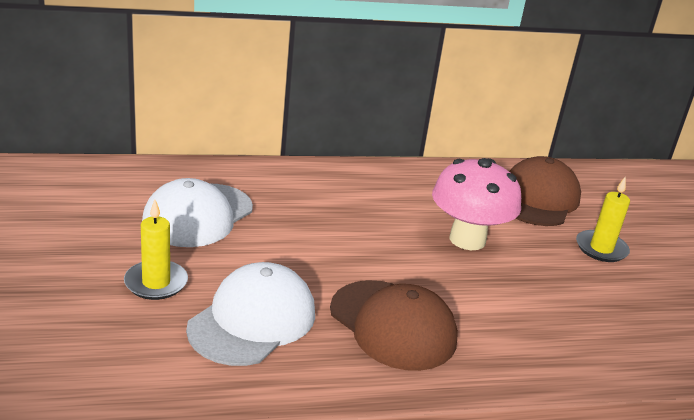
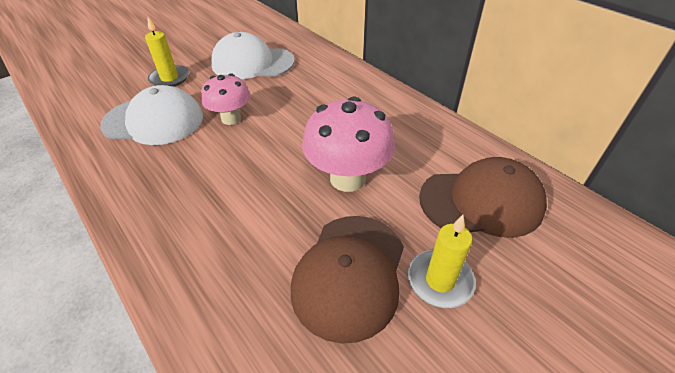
camera: 65 degrees right, 15 degrees up
(308, 267) = (231, 118): none -> pink mushroom
(393, 325) = (187, 178): brown cap -> brown cap (349, 274)

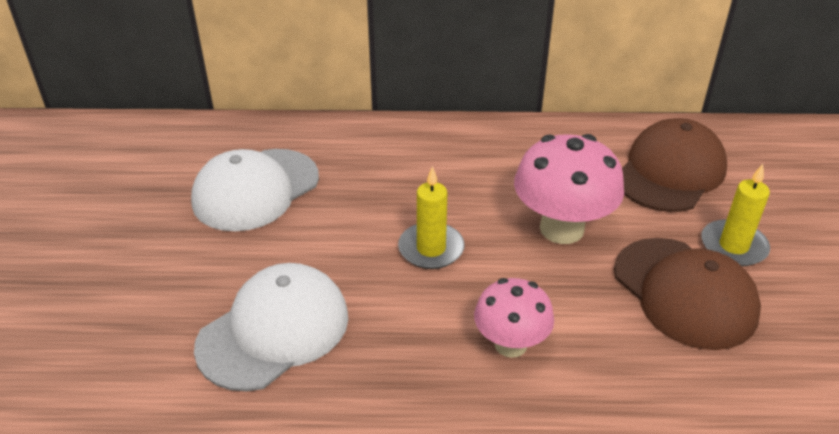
camera: 50 degrees left, 5 degrees down
(169, 78) = (184, 277): yellow candle -> yellow candle (431, 249)
(231, 118) = (358, 261): pink mushroom -> pink mushroom (510, 344)

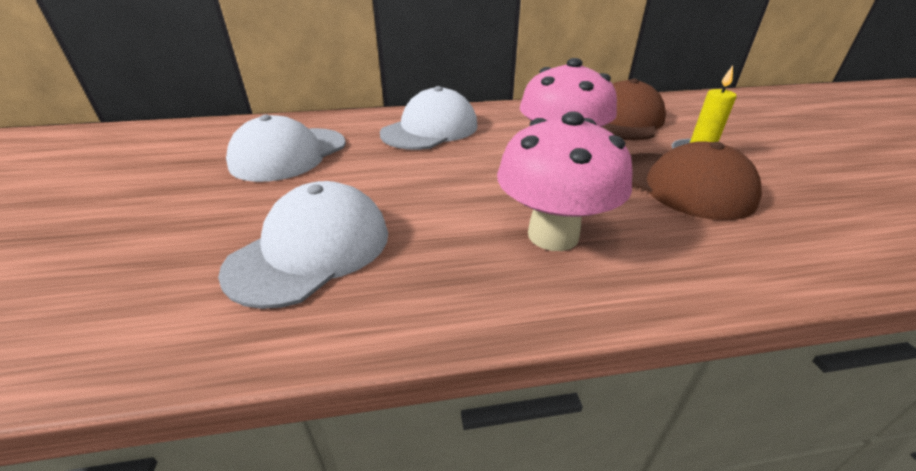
camera: 10 degrees left, 5 degrees down
(421, 163) = (430, 129): none -> white cap
(431, 249) = (454, 177): yellow candle -> none
(510, 344) = (553, 235): pink mushroom -> pink mushroom, size x1.56

